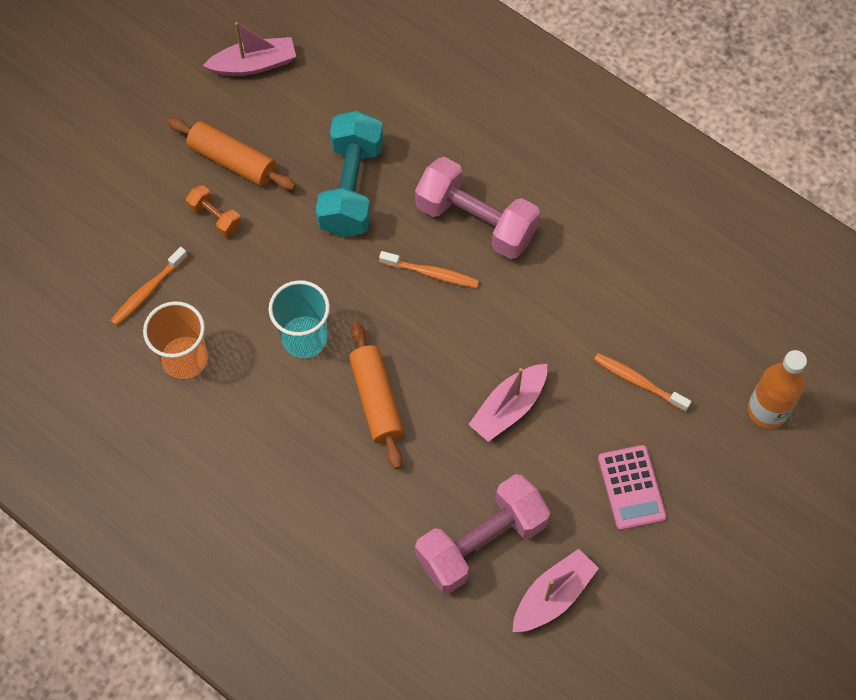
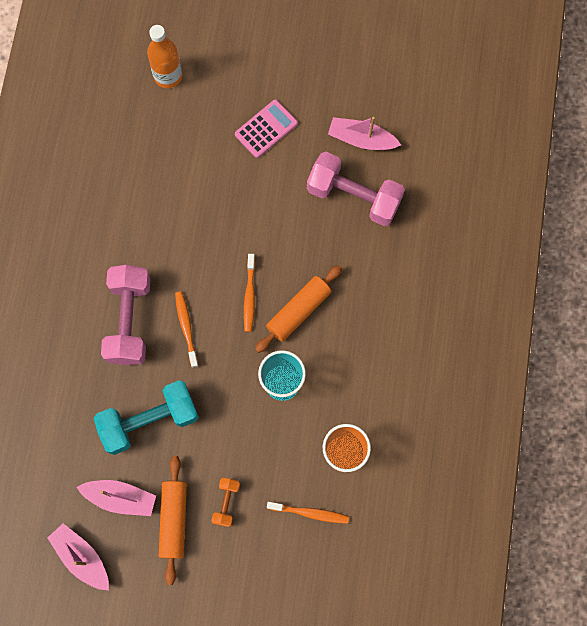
camera: 120 degrees left, 10 degrees up
(508, 408) = (255, 227): pink boat -> pink boat (120, 498)
(638, 381) = (191, 159): orange toothbrush -> orange toothbrush (249, 296)

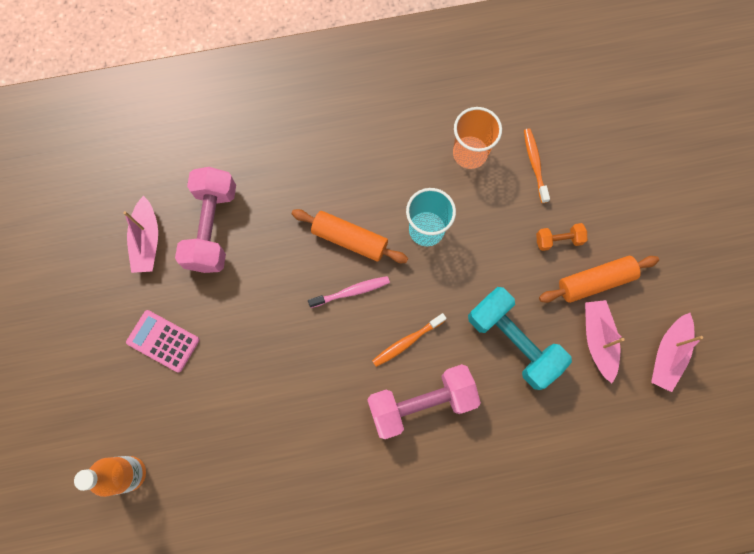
camera: 110 degrees left, 0 degrees up
(249, 296) = (351, 291): orange toothbrush -> pink toothbrush

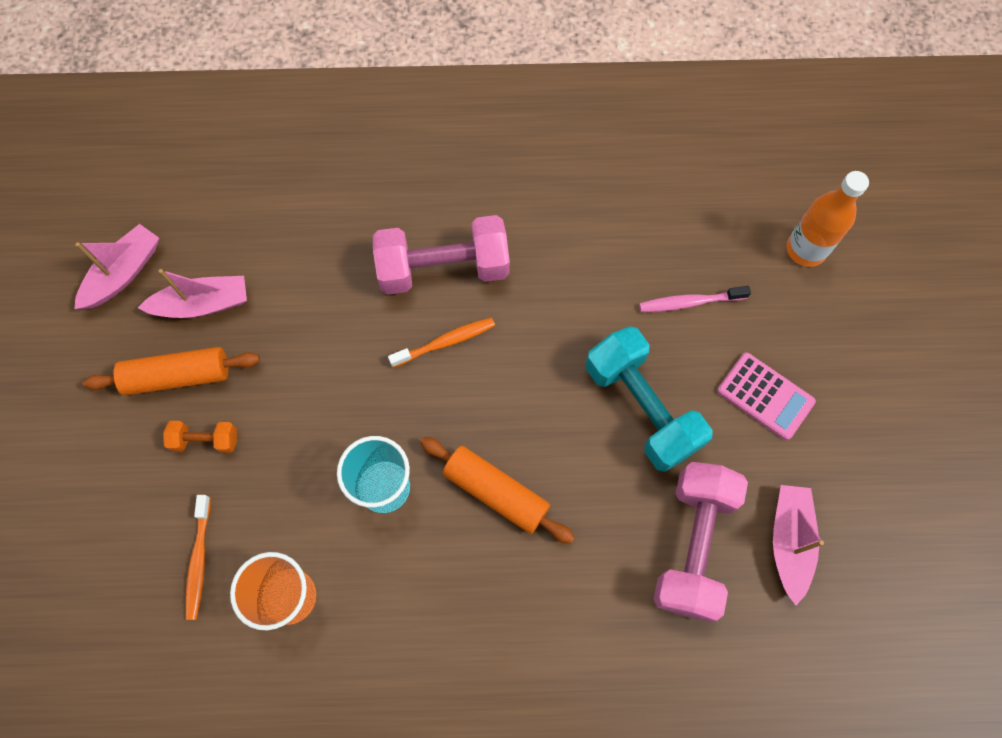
camera: 170 degrees left, 5 degrees down
(351, 291) = (506, 418): pink toothbrush -> pink toothbrush (689, 302)
(513, 341) = (309, 320): turquoise dumbbell -> turquoise dumbbell (641, 407)
(598, 340) = (203, 304): pink boat -> pink boat turned 105 degrees counterclockwise

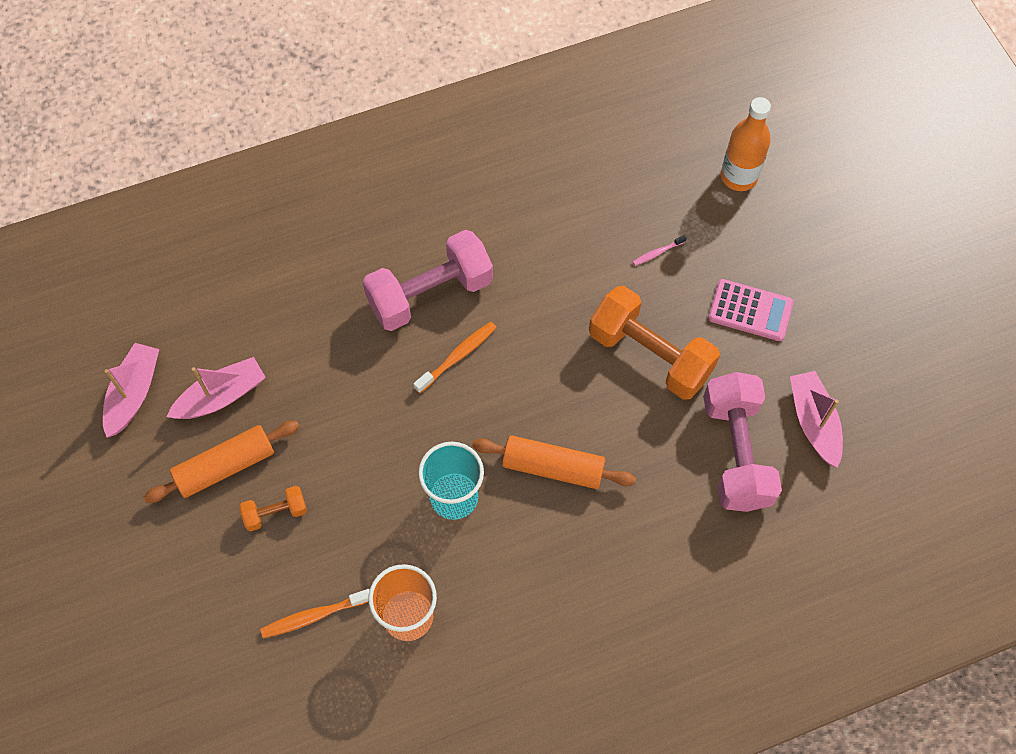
camera: 20 degrees left, 5 degrees down
(199, 561) = (314, 616): orange toothbrush -> orange toothbrush turned 90 degrees clockwise
(641, 407) = (650, 355): turquoise dumbbell -> orange dumbbell
(689, 302) = (657, 253): pink toothbrush -> pink toothbrush, size x0.59

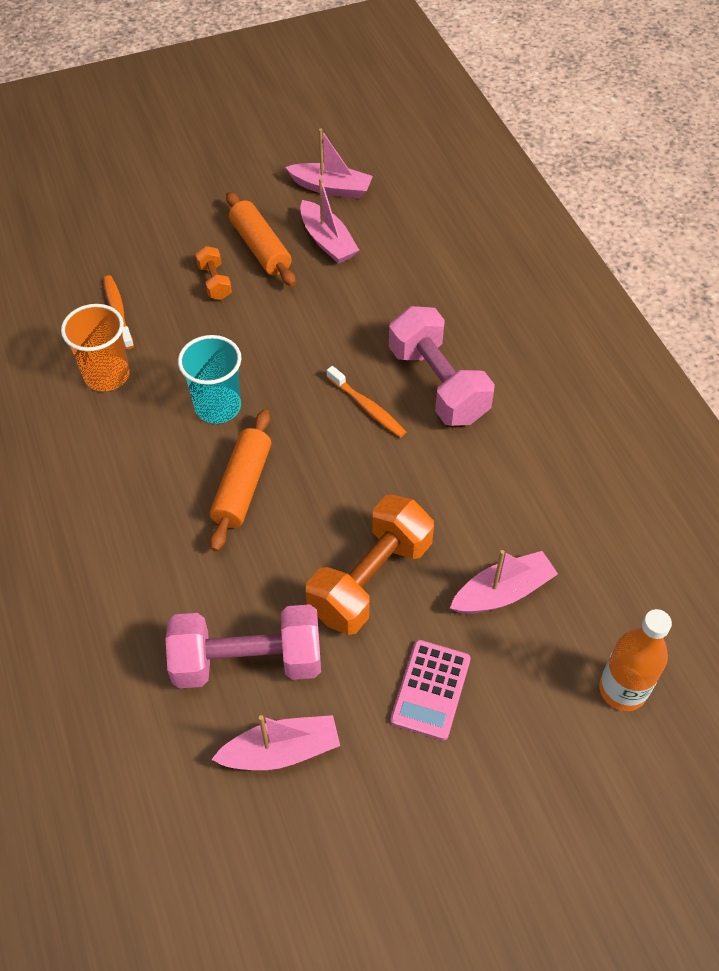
camera: 90 degrees right, 10 degrees down
(657, 253) = (503, 592): pink toothbrush -> pink boat

